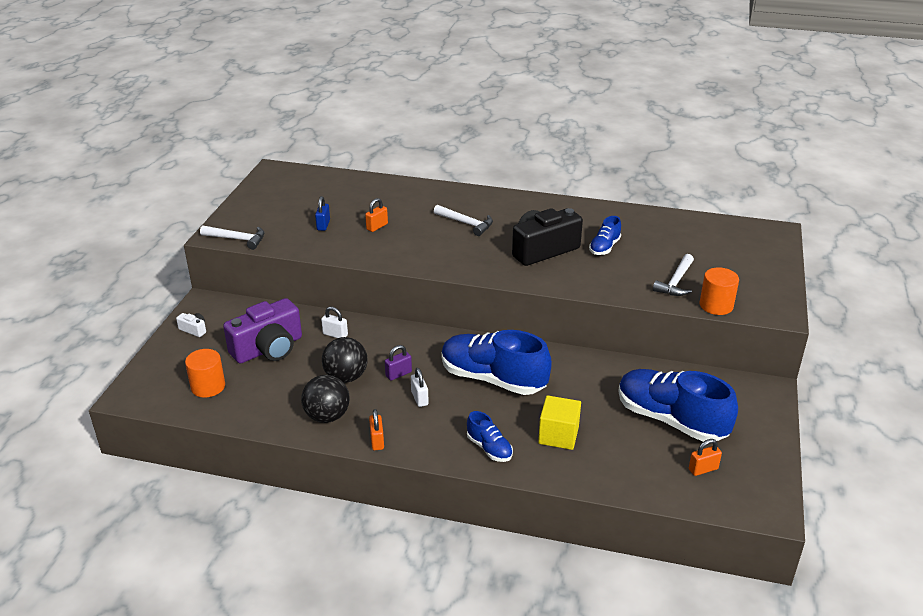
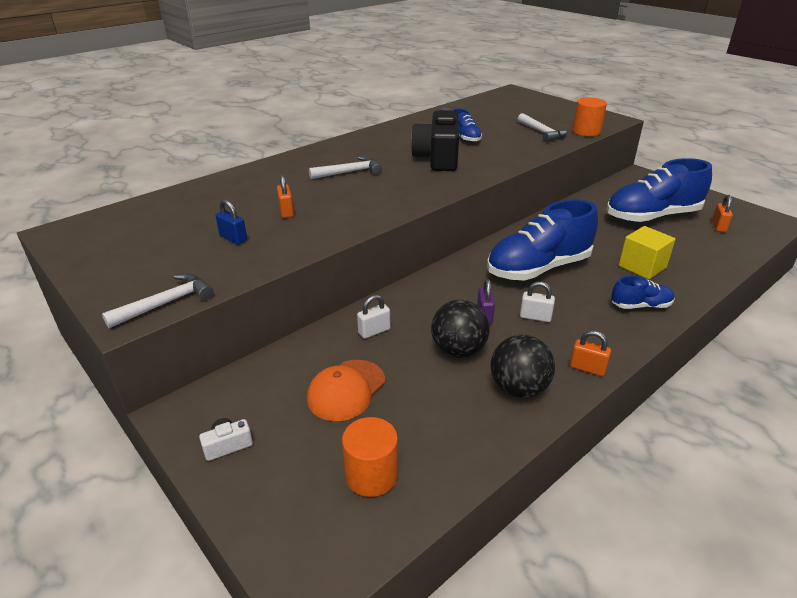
camera: 55 degrees left, 0 degrees up
(268, 349) = (346, 390): purple camera -> orange cap

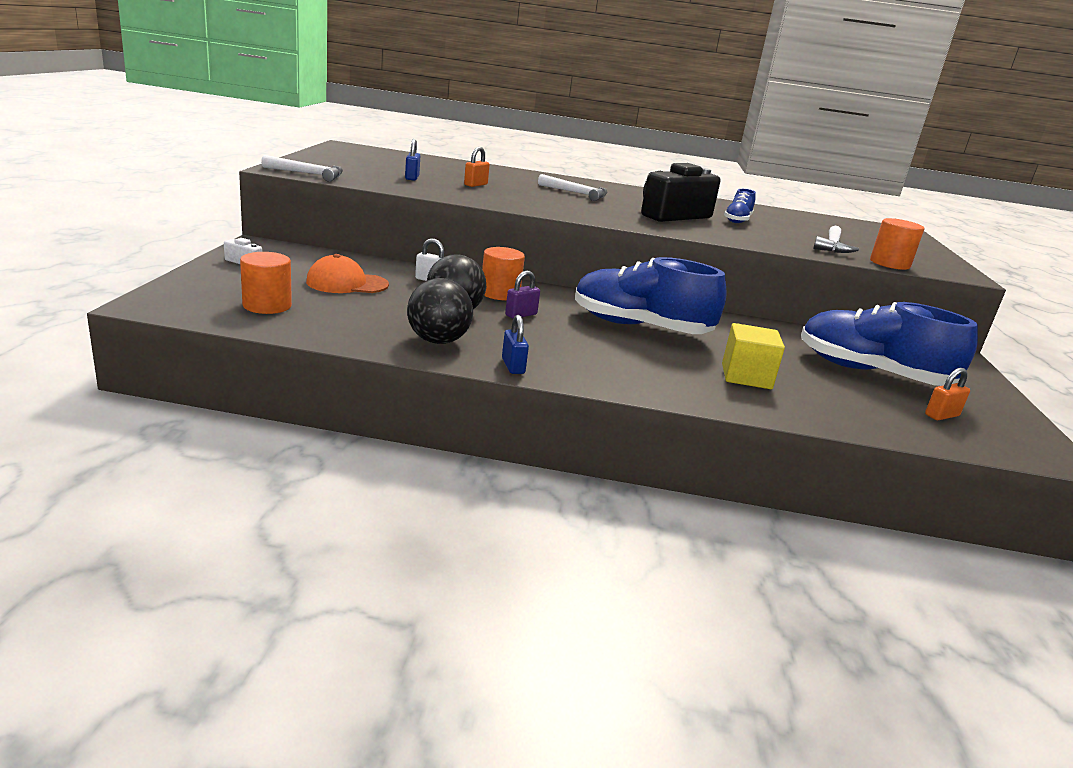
camera: 45 degrees right, 10 degrees down
(431, 305) = (500, 293): none -> orange cylinder
(535, 317) = (555, 335): white padlock -> none
(587, 368) = (513, 366): orange padlock -> blue padlock
(640, 306) = (665, 382): blue shoe -> none

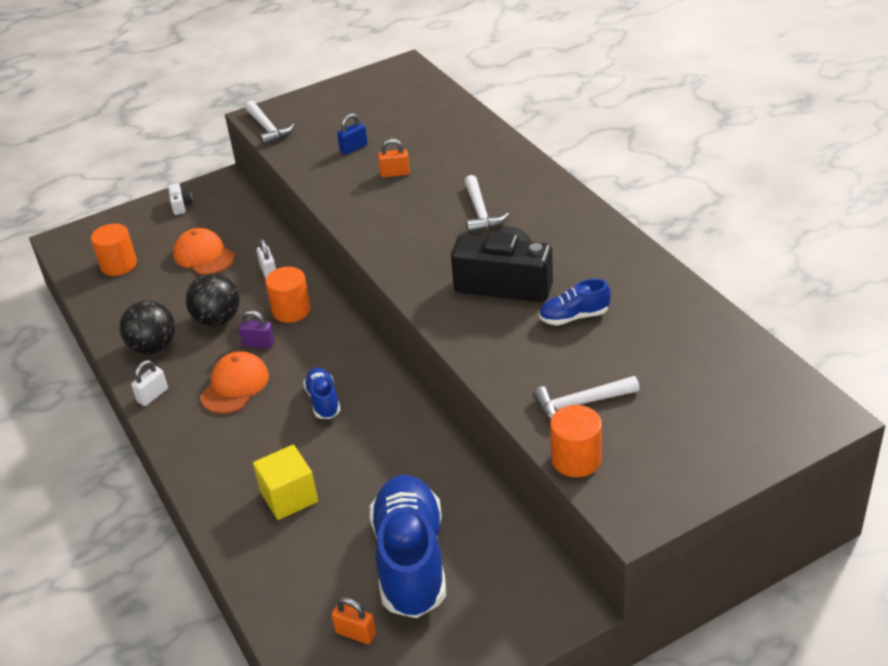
camera: 60 degrees right, 15 degrees up
(513, 366) = (153, 395): blue padlock -> white padlock
(562, 339) = (235, 386): none -> orange cap
(639, 327) = (323, 401): blue shoe -> blue shoe, size x0.48

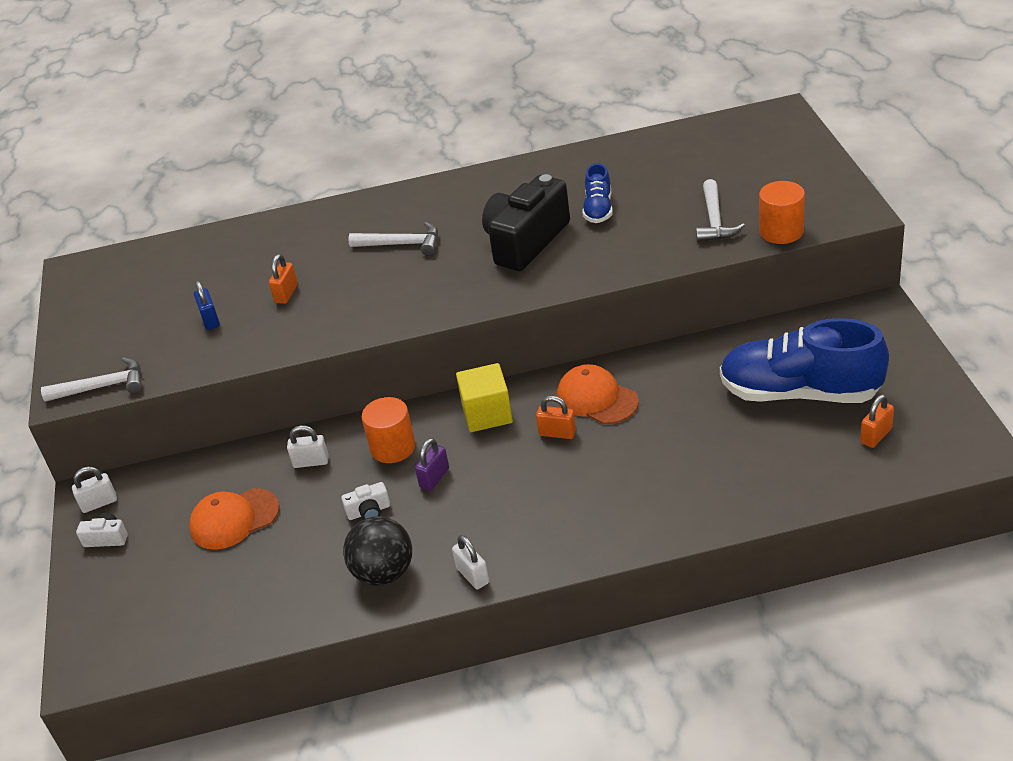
camera: 70 degrees left, 0 degrees up
(119, 265) = (190, 606): orange cylinder -> none
(214, 189) = (99, 503): none -> white padlock
(218, 320) = (369, 511): black ball -> white camera
(235, 386) = (495, 502): orange cap -> orange cap (596, 398)
(289, 497) = (687, 468): yellow cube -> yellow cube (487, 414)
(323, 401) = (557, 433): blue shoe -> orange padlock

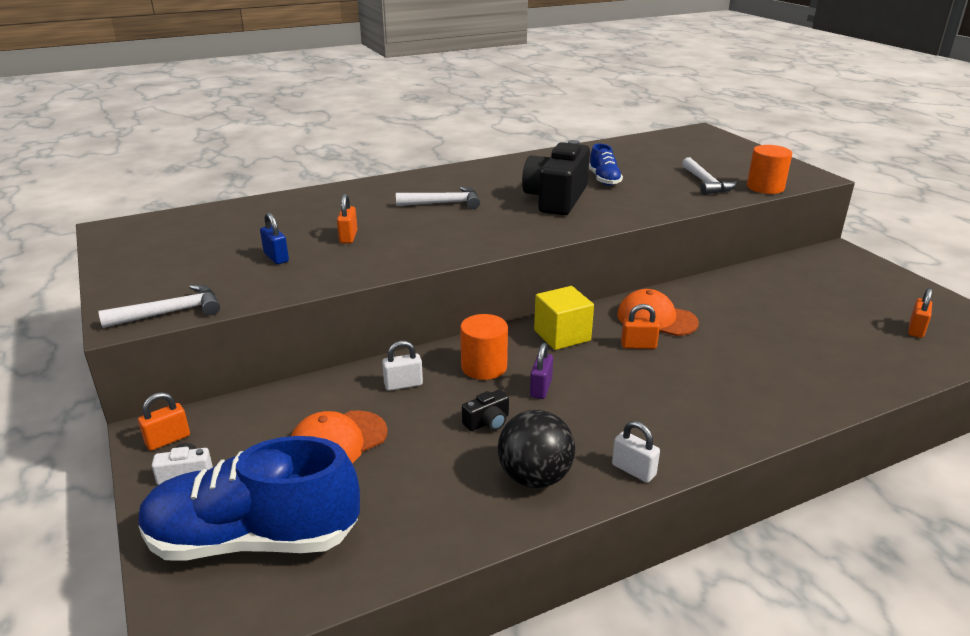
camera: 20 degrees left, 10 degrees down
(99, 503) = (168, 440): white padlock -> orange padlock
(369, 511) = (487, 422): white camera -> black camera
(799, 393) = (827, 305): blue shoe -> blue shoe (253, 539)

